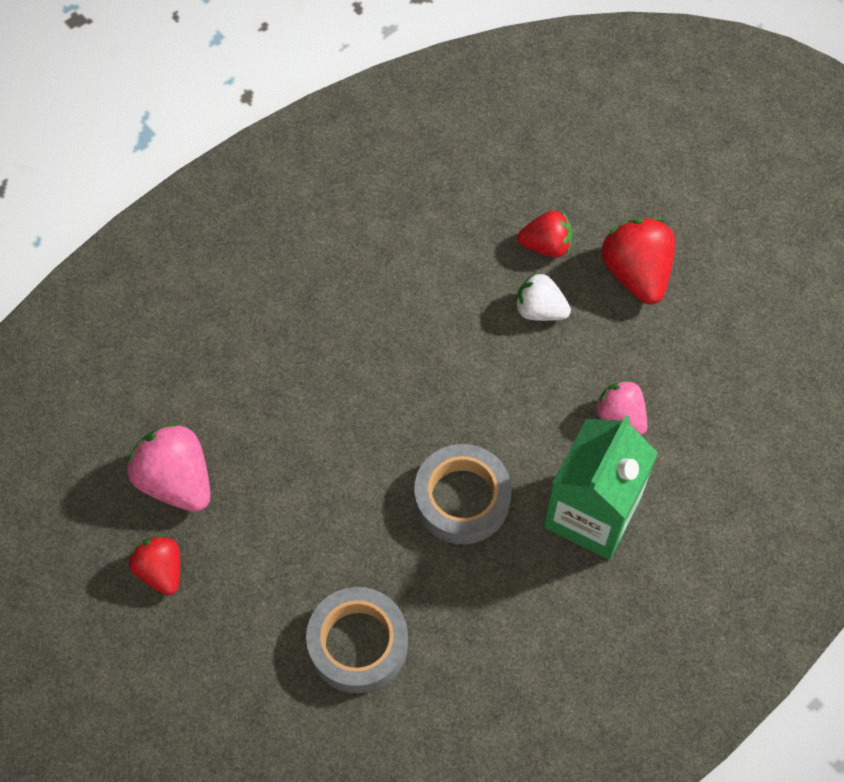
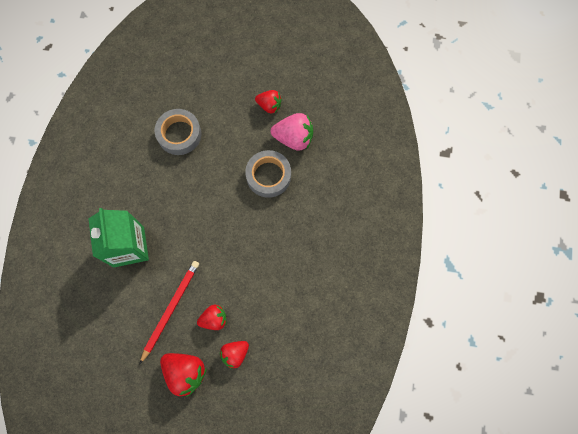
camera: 140 degrees right, 10 degrees up
(462, 499) = (183, 213): grey tape -> grey tape (268, 176)
(540, 310) = (214, 319): white strawberry -> red strawberry
(595, 370) = (170, 310): none -> red pencil
(620, 416) = (145, 297): pink strawberry -> none

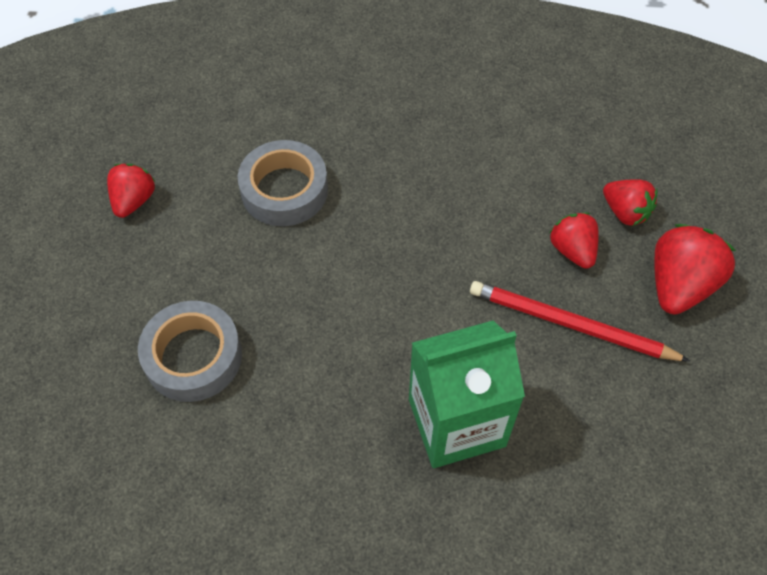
camera: 95 degrees left, 15 degrees down
(294, 138) = (206, 157): pink strawberry -> none

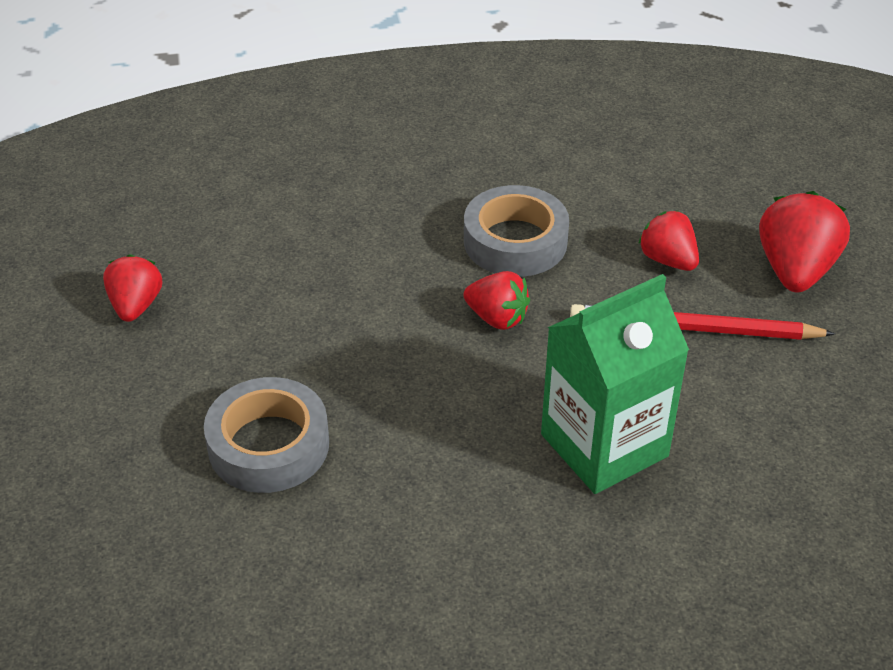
camera: 15 degrees left, 15 degrees down
(284, 190) = (316, 263): grey tape -> grey tape (515, 241)
(625, 212) = (711, 215): red strawberry -> red strawberry (497, 318)

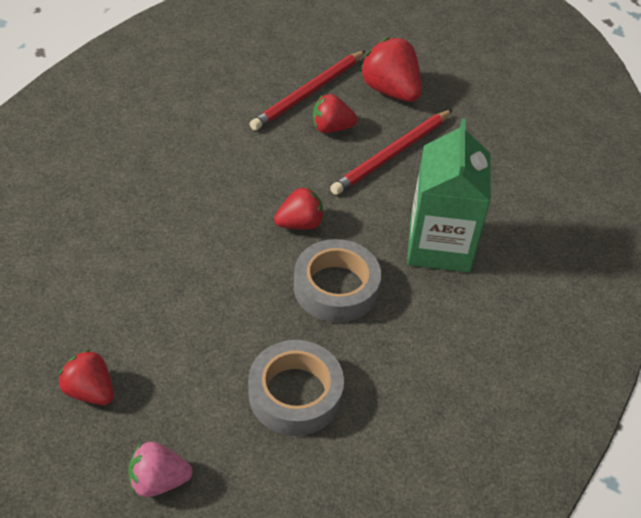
camera: 55 degrees left, 5 degrees up
(79, 410) = (158, 481): none -> pink strawberry
(515, 241) = (246, 175): grey tape -> grey tape (336, 288)
(697, 213) = (309, 92): none -> red pencil

